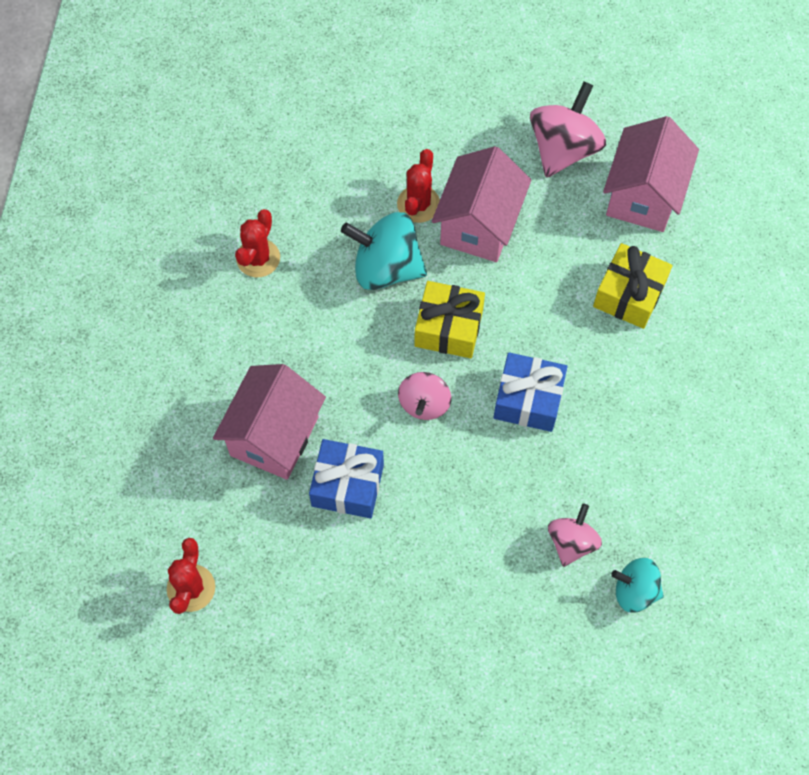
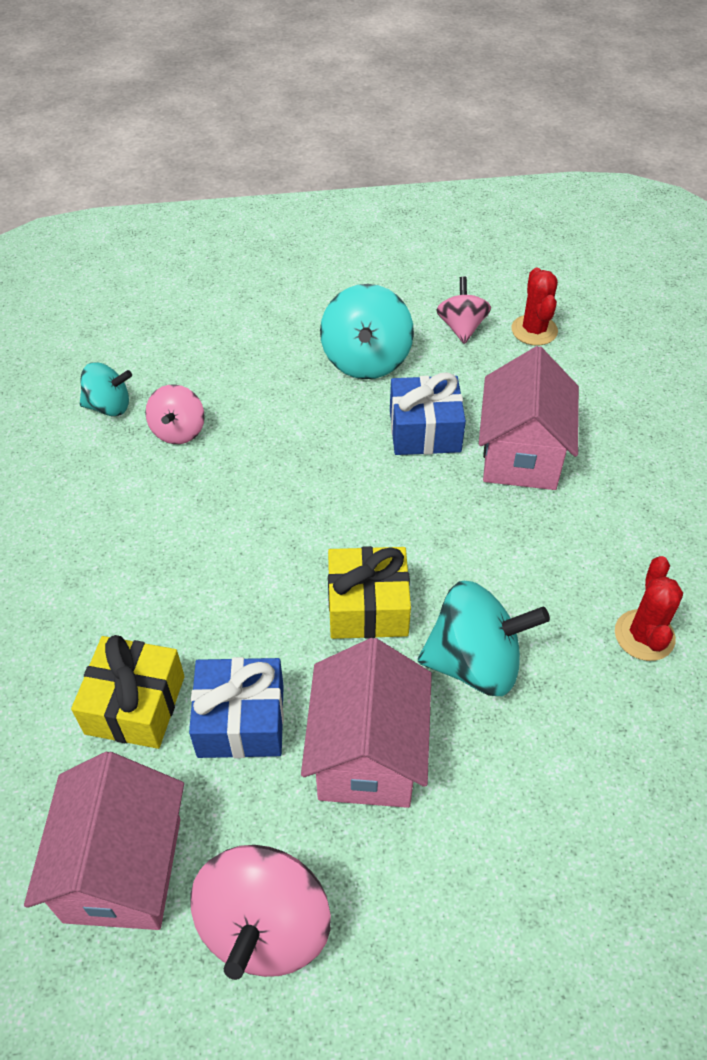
camera: 165 degrees right, 15 degrees down
(374, 589) = (366, 360): none -> turquoise spinning top
(418, 204) = (465, 766): red cactus -> none
(424, 403) = (370, 519): pink spinning top -> pink spinning top (461, 327)
(528, 399) = (250, 549): blue gift -> blue gift (241, 720)

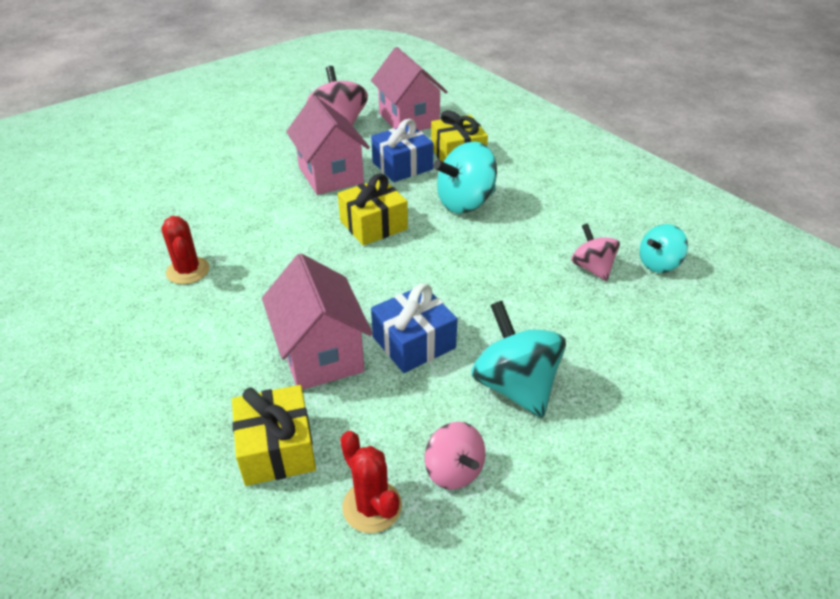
camera: 150 degrees right, 10 degrees down
(475, 663) = (293, 223): turquoise spinning top -> turquoise spinning top (465, 203)
(592, 392) = (277, 448): none -> yellow gift

